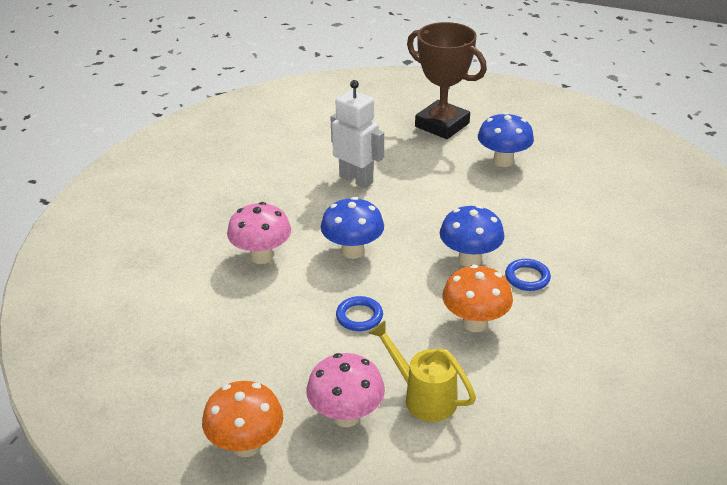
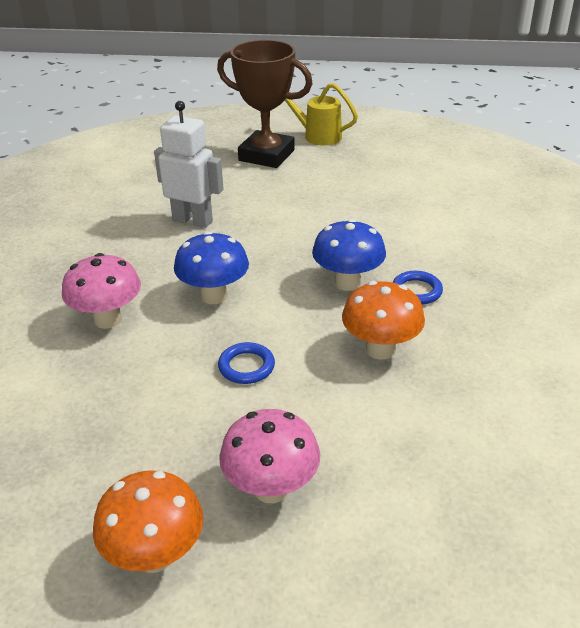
camera: 15 degrees left, 0 degrees up
(423, 397) = (355, 445): yellow watering can -> yellow watering can (317, 136)
(503, 161) = (343, 181): blue mushroom -> none

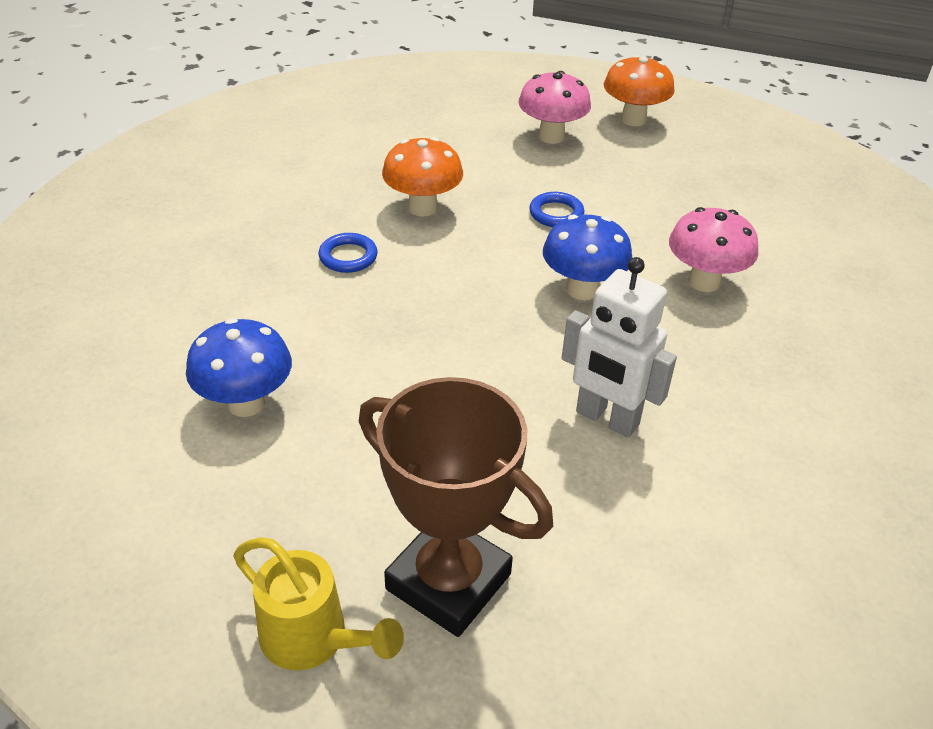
camera: 170 degrees left, 5 degrees up
(347, 283) = (420, 279): blue mushroom -> blue mushroom (246, 403)

